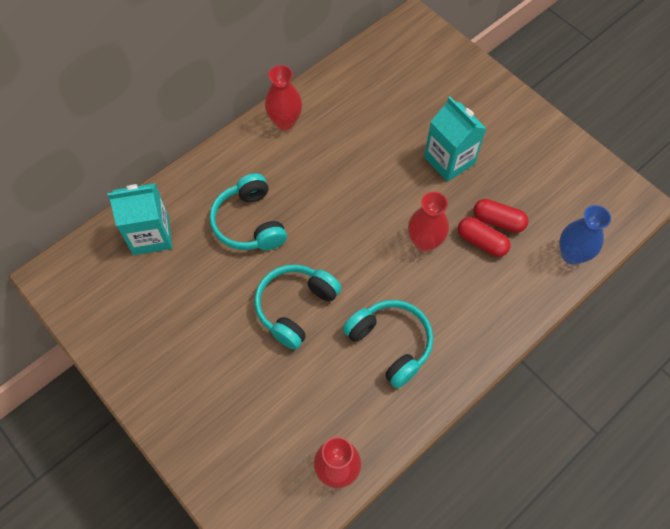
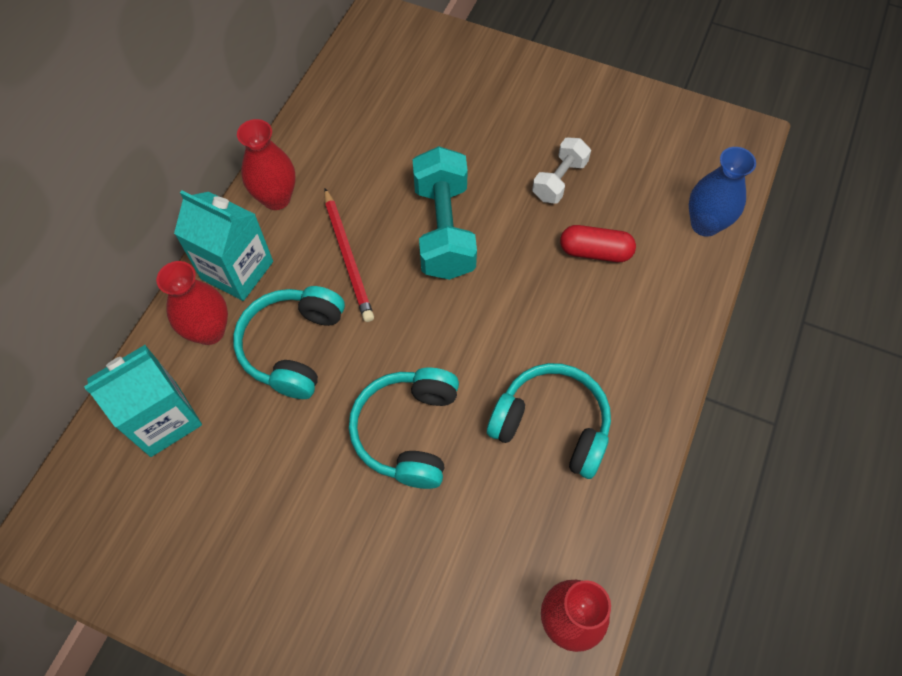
camera: 25 degrees left, 0 degrees up
(249, 223) = (293, 347): turquoise headphones -> turquoise headphones turned 60 degrees clockwise
(312, 179) = (348, 257): none -> red pencil
(385, 186) = (444, 230): none -> turquoise dumbbell
(424, 242) = (528, 279): red vase -> red vase (209, 331)
(449, 160) = (506, 168): turquoise carton -> turquoise carton (237, 270)
(482, 183) = (559, 180): none -> white dumbbell
(498, 221) = (601, 218): red capsule -> none

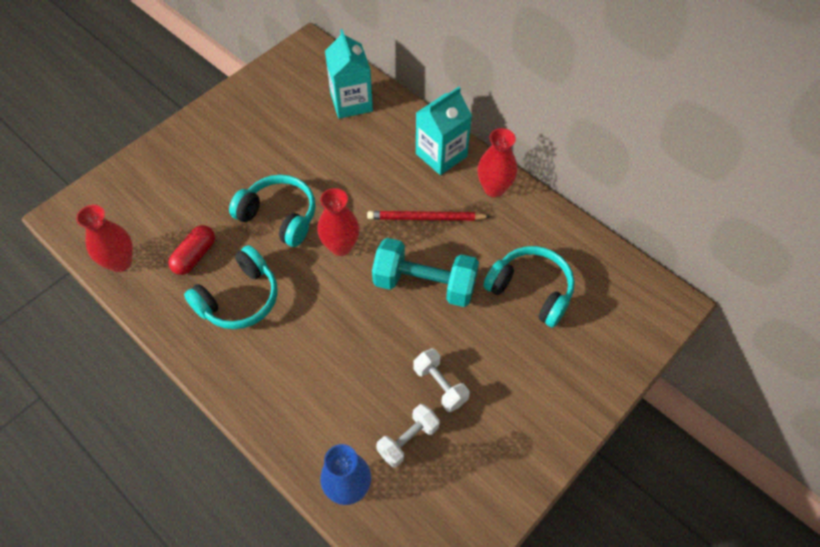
camera: 110 degrees right, 5 degrees down
(209, 331) = (401, 133): red vase -> red vase (341, 246)
(293, 347) = (369, 172): turquoise headphones -> turquoise headphones (531, 290)
(595, 252) = (360, 384): red capsule -> red capsule (195, 256)
(630, 190) = (408, 440): none -> white dumbbell

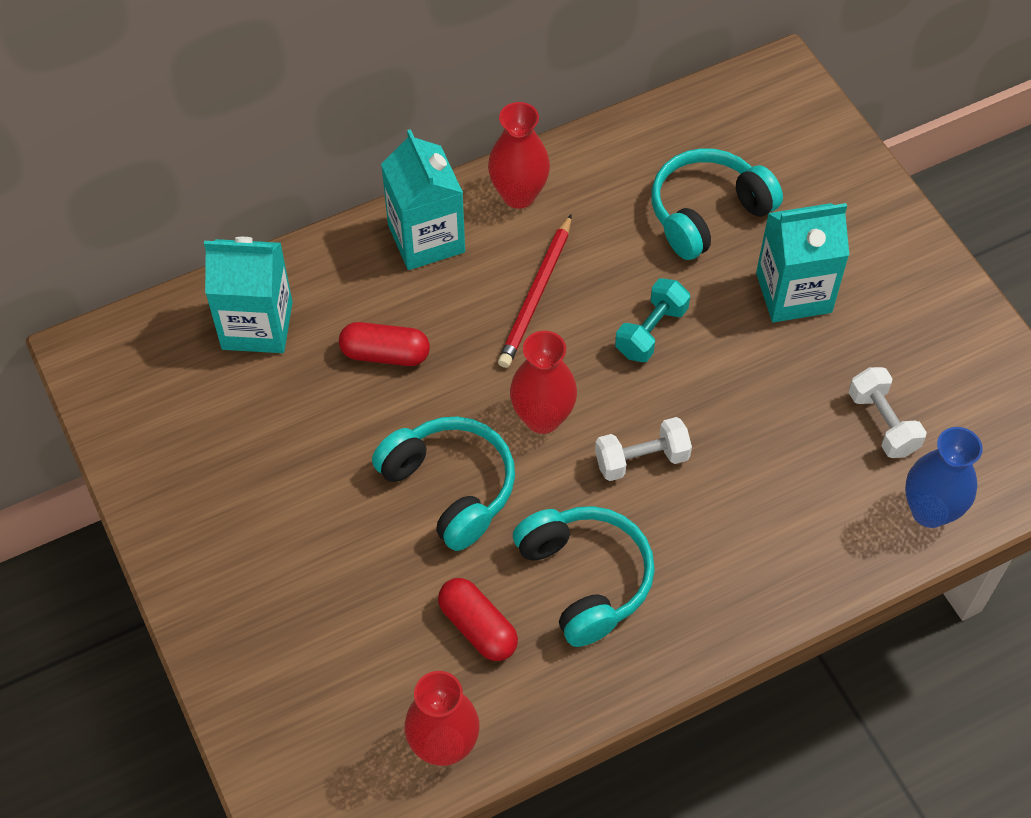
camera: 70 degrees left, 0 degrees up
(279, 216) = (450, 487): turquoise headphones -> turquoise headphones turned 90 degrees clockwise
(355, 161) = (385, 354): none -> red capsule
(424, 284) = (651, 331): turquoise dumbbell -> turquoise dumbbell, size x0.57
(440, 385) = (815, 362): white dumbbell -> white dumbbell (641, 459)
(491, 358) = (793, 292): none -> turquoise carton

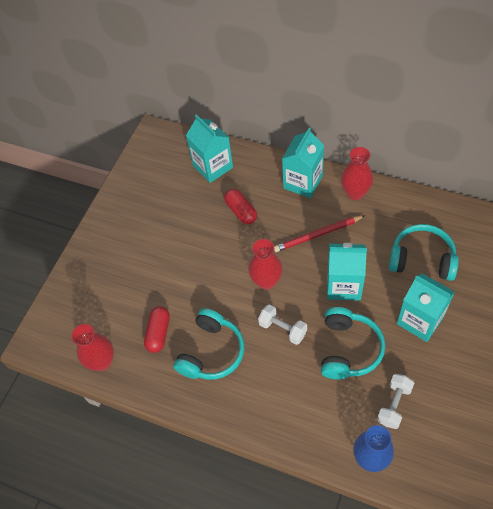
camera: 55 degrees right, 0 degrees up
(450, 487) = (207, 277): turquoise headphones -> turquoise headphones (348, 349)
(651, 331) = (344, 285): turquoise dumbbell -> turquoise carton

